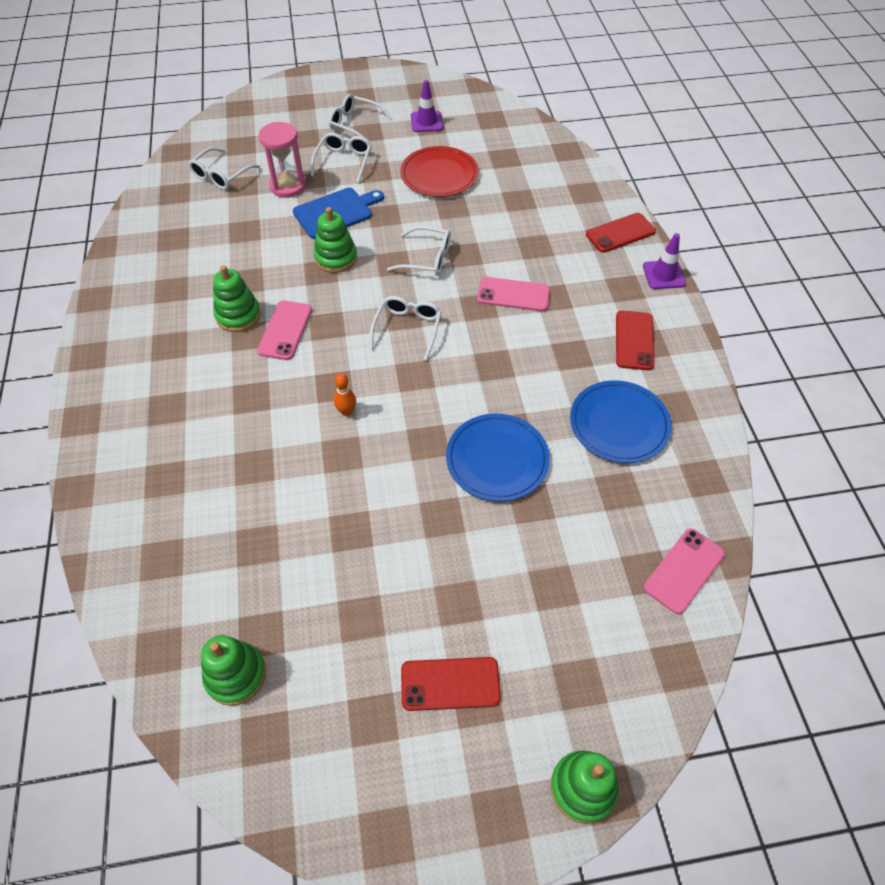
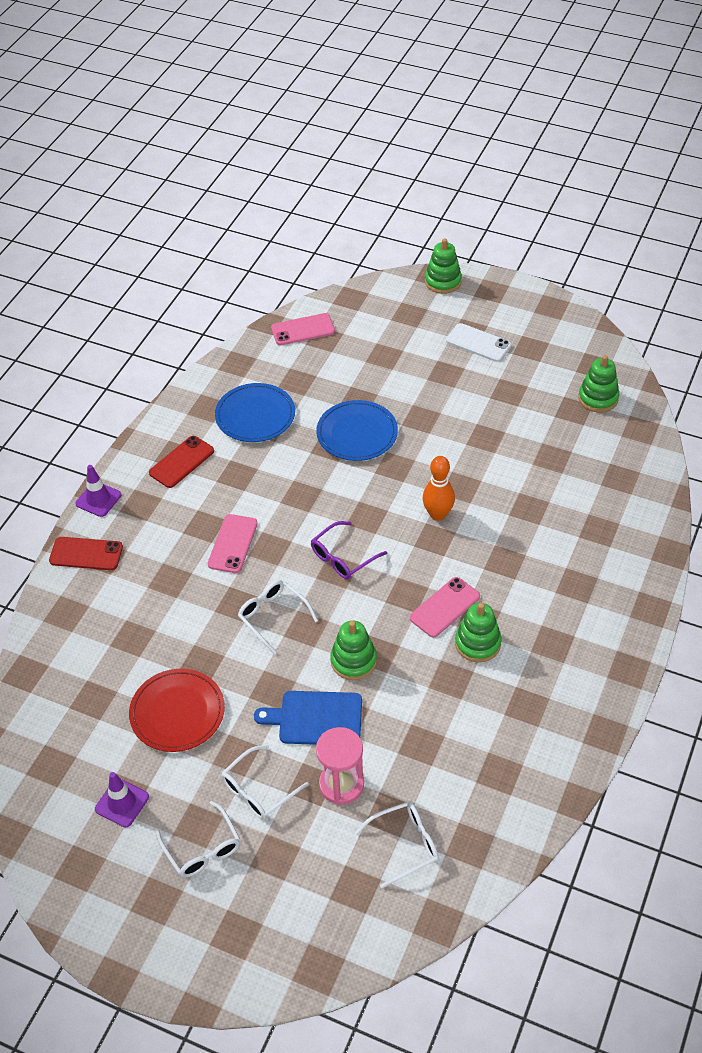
camera: 145 degrees left, 5 degrees down
(346, 411) = (438, 514): orange bowling pin -> orange bowling pin, size x1.68
(407, 329) = (343, 557): white glasses -> purple glasses
(450, 684) = (478, 343): red phone -> white phone
(513, 295) = (233, 544): pink phone -> pink phone turned 60 degrees clockwise

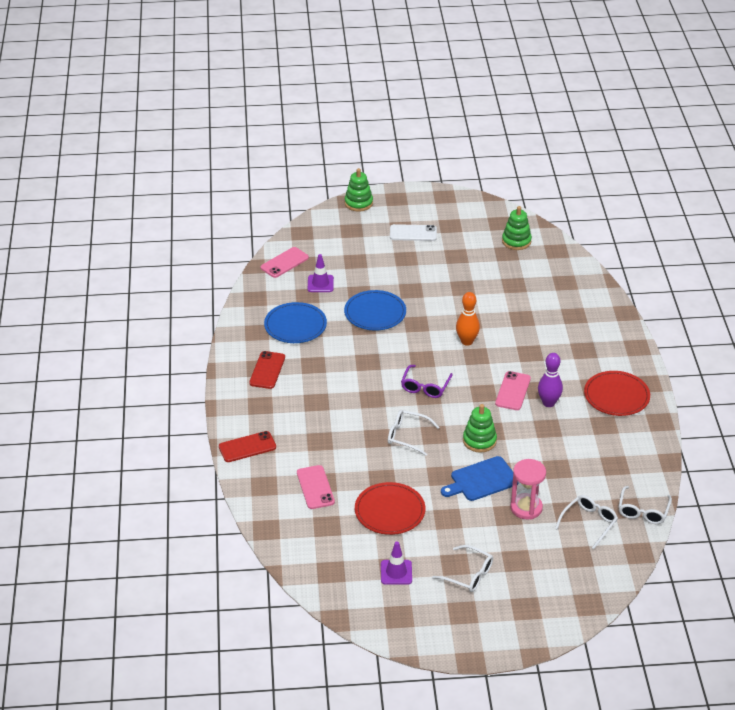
camera: 30 degrees left, 10 degrees down
(98, 499) = (227, 412): purple traffic cone -> purple traffic cone (320, 284)
(233, 544) = (345, 405): pink phone -> pink phone (315, 487)
(258, 790) = (477, 531): white glasses -> white glasses (643, 511)
(477, 643) = (548, 403): green stacking toy -> purple bowling pin
(573, 670) = (616, 396): none -> red plate

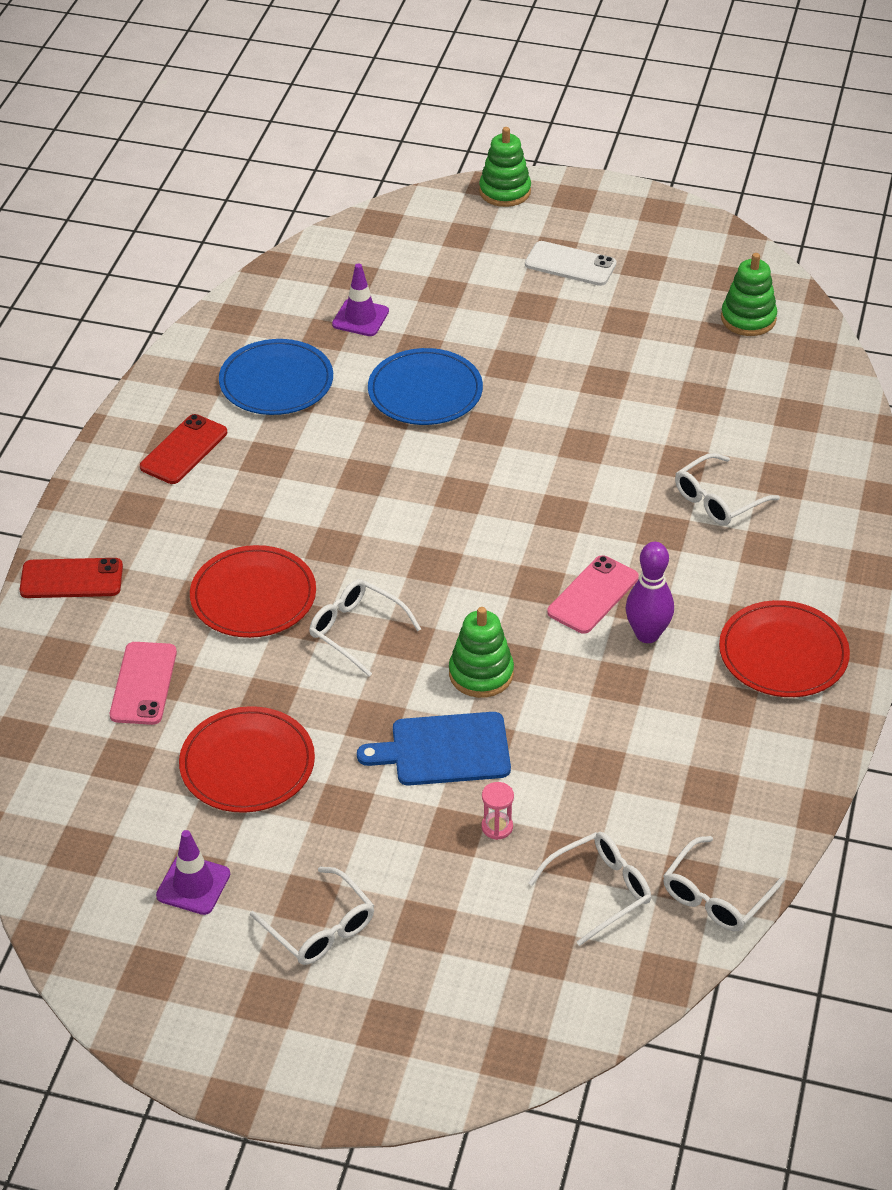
camera: 20 degrees right, 5 degrees up
(284, 263) = (320, 268): pink phone -> none
(346, 432) = (253, 596): none -> red plate
(425, 387) = (439, 547): purple glasses -> none
(467, 341) = (559, 482): orange bowling pin -> none
(526, 508) = (497, 827): pink hourglass -> pink hourglass, size x0.50
(548, 332) = (718, 500): none -> white glasses

